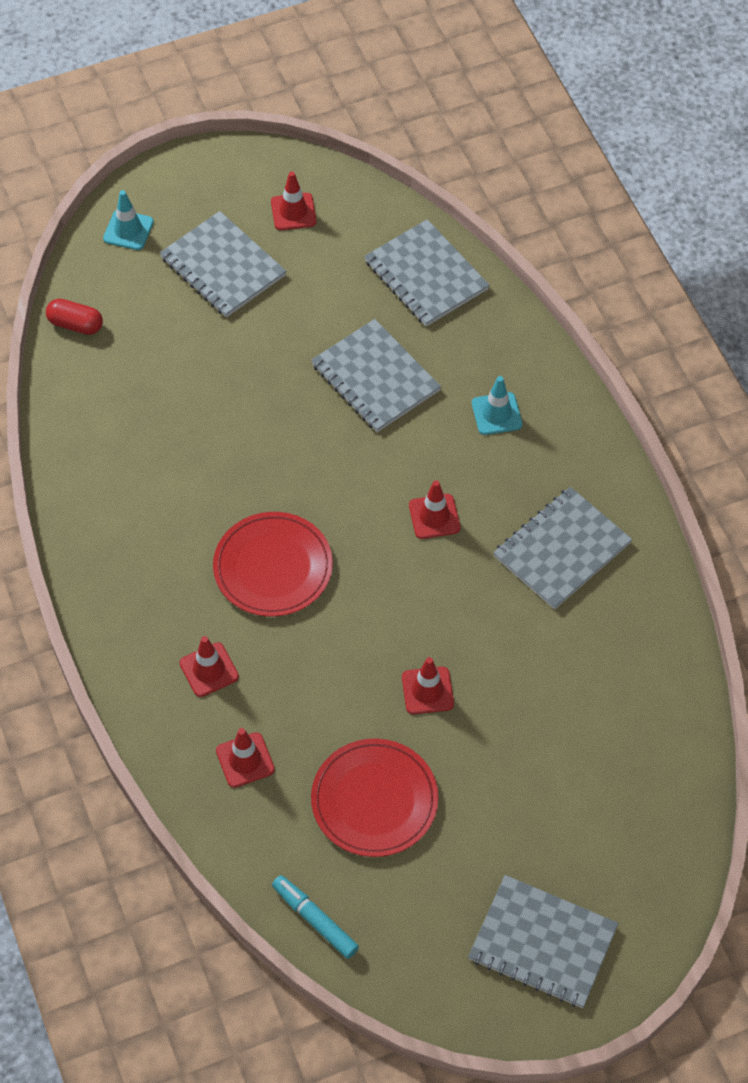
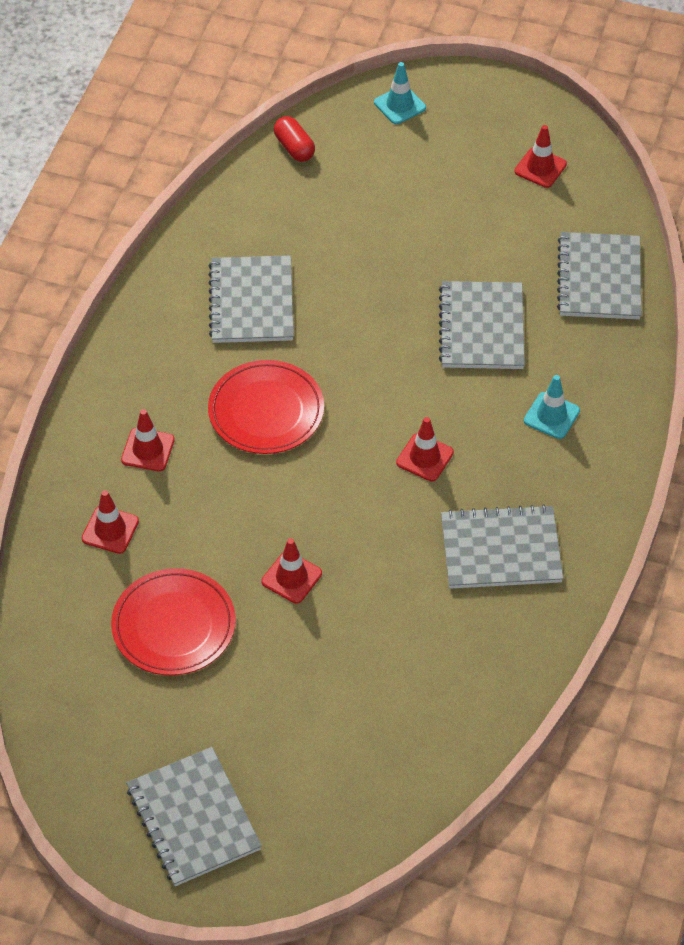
camera: 40 degrees right, 5 degrees down
(223, 267) = (445, 174): grey notebook -> grey notebook (252, 302)
(315, 920) = (47, 675): turquoise marker -> none

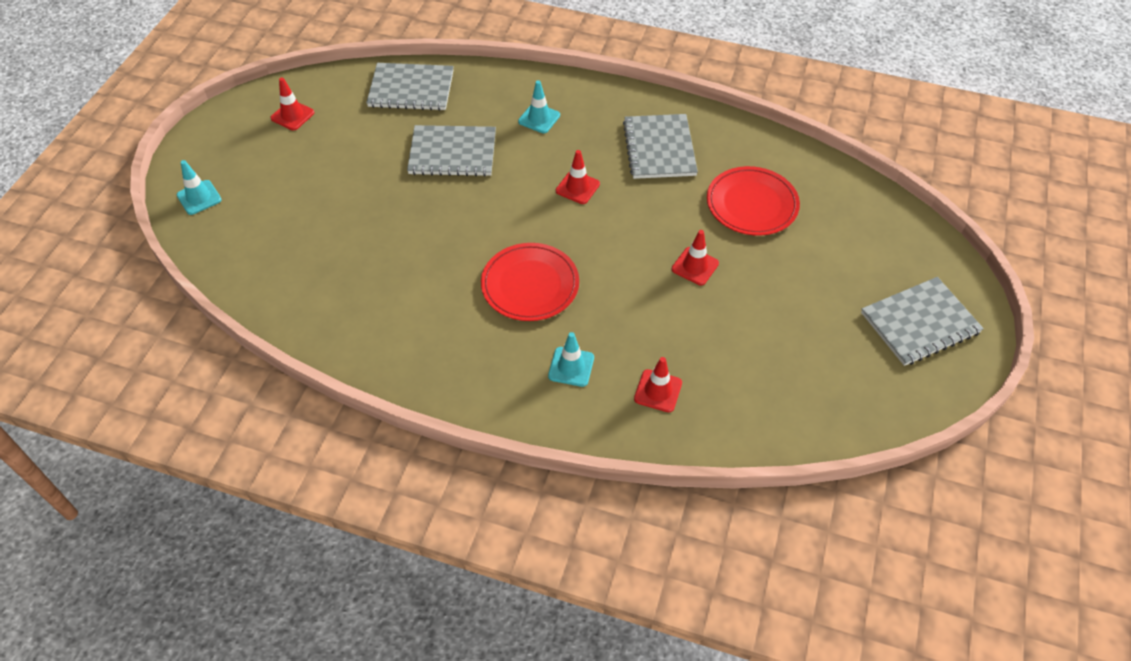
camera: 90 degrees left, 0 degrees up
(148, 450) = (571, 367): red traffic cone -> turquoise traffic cone
(174, 625) = (749, 341): red plate -> red plate (752, 204)
(252, 302) = (410, 296): grey notebook -> none
(294, 148) = (231, 269): red capsule -> none

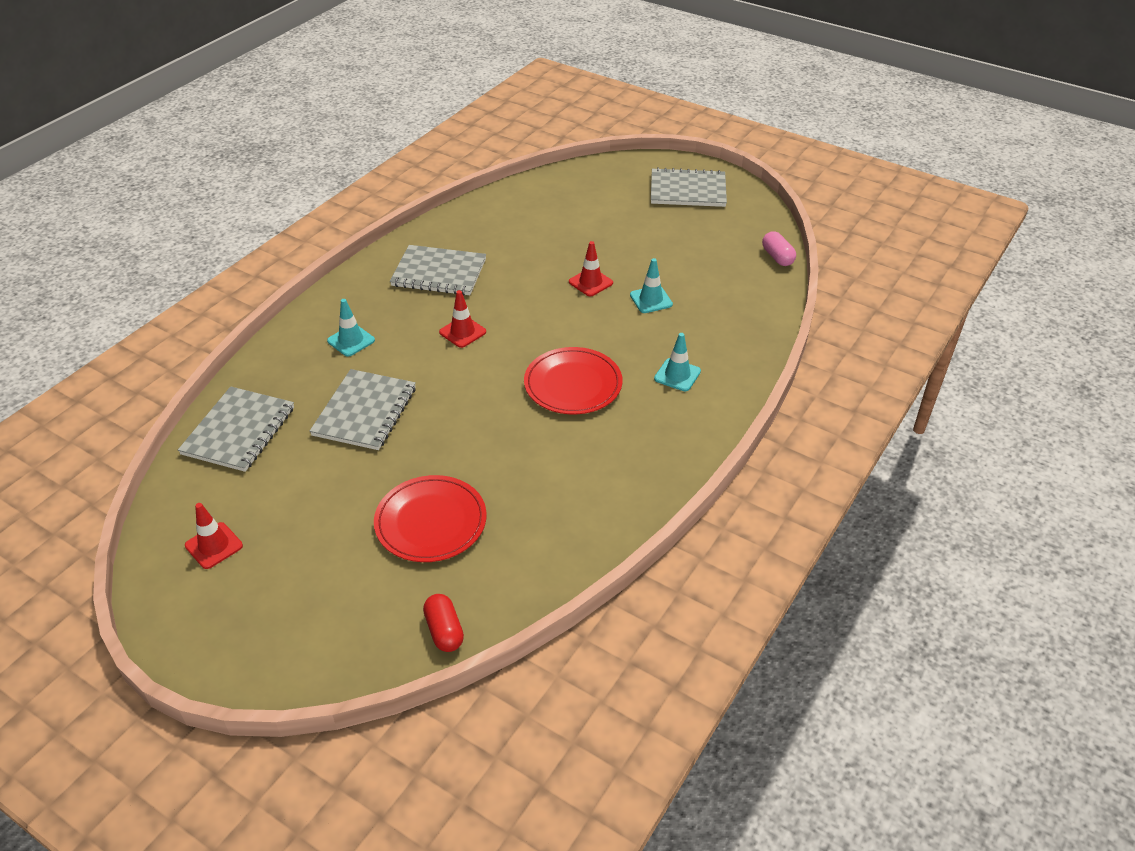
camera: 75 degrees left, 10 degrees down
(199, 197) = (311, 655): turquoise traffic cone -> turquoise traffic cone (651, 300)
(227, 265) = (444, 631): none -> red capsule
(658, 391) = (716, 330): red traffic cone -> none
(752, 204) = (534, 237): red plate -> red plate (431, 522)
(824, 435) = (777, 257): none -> pink capsule
(919, 323) = (688, 190): grey notebook -> grey notebook turned 75 degrees counterclockwise

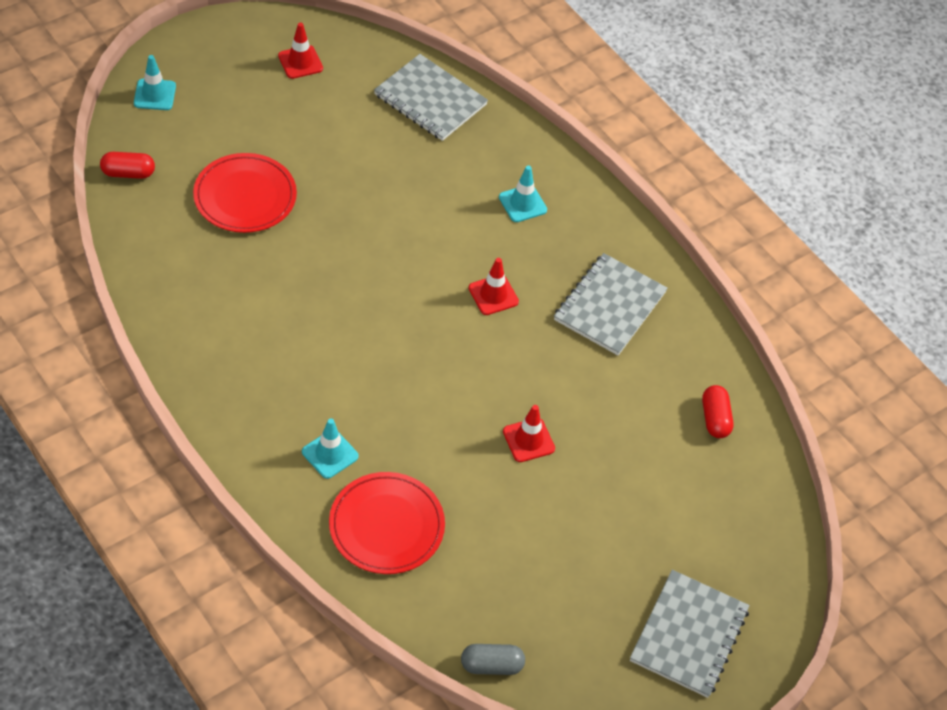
camera: 105 degrees right, 10 degrees up
(364, 411) = (410, 188): grey notebook -> none
(513, 209) = (715, 418): none -> red capsule
(573, 384) = (363, 358): red plate -> red plate (386, 526)
(651, 300) = (469, 486): turquoise traffic cone -> turquoise traffic cone (155, 95)
(777, 257) = (491, 665): pink capsule -> grey capsule

